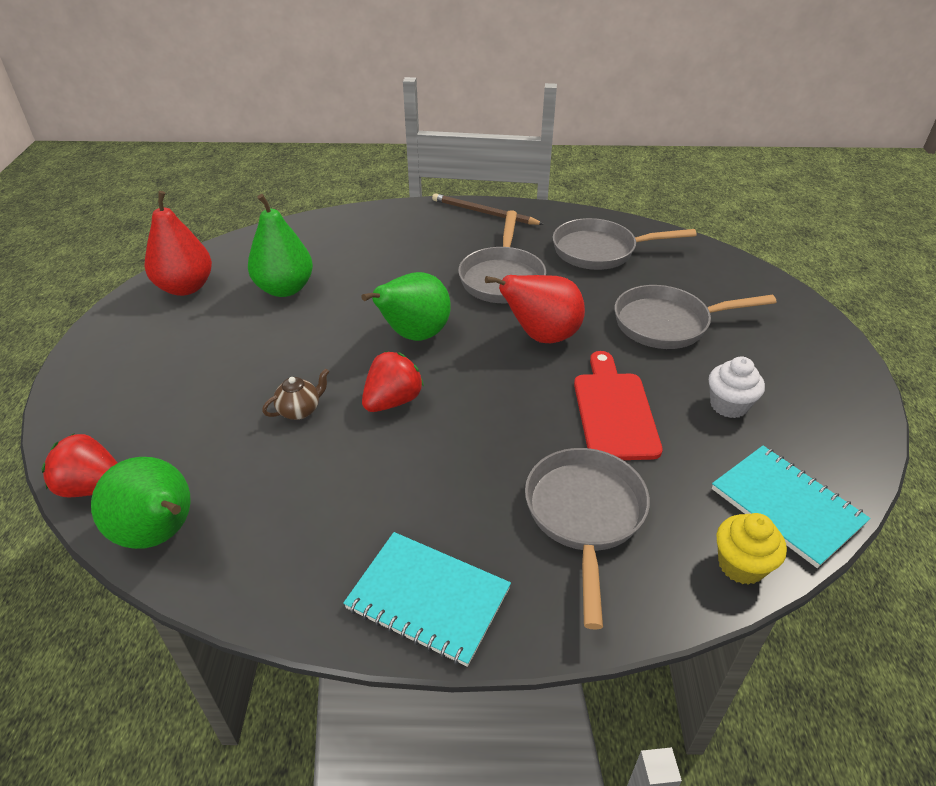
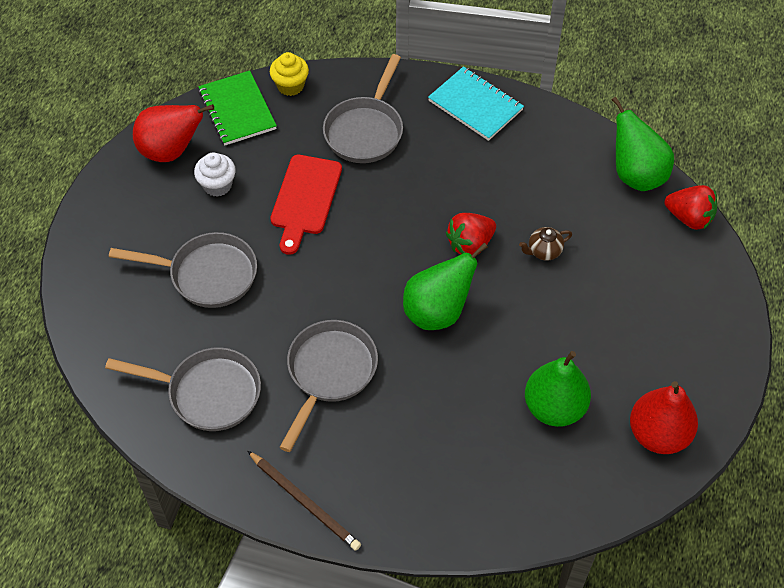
camera: 165 degrees left, 15 degrees up
(541, 336) = (325, 285): red pear -> red pear (171, 151)
(786, 506) = (237, 110): turquoise notebook -> green notebook

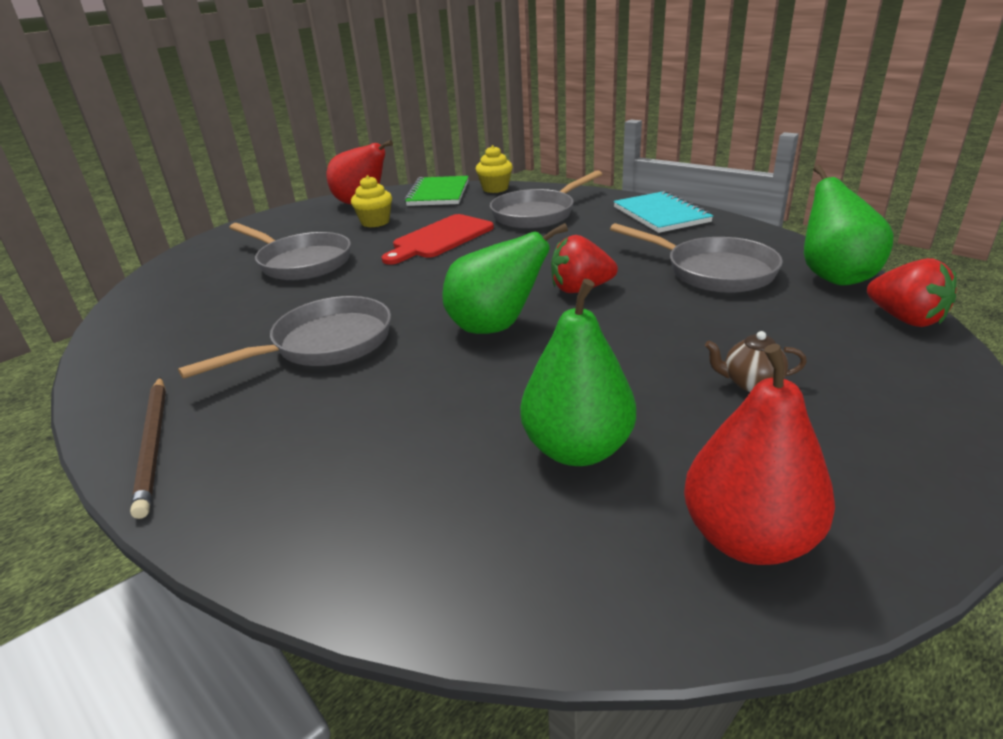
camera: 30 degrees right, 25 degrees down
(208, 393) = (194, 330): grey pan -> grey pan (713, 271)
(217, 185) = (375, 222): white cupcake -> yellow cupcake
(543, 251) = (669, 309): brown teapot -> brown teapot (750, 383)

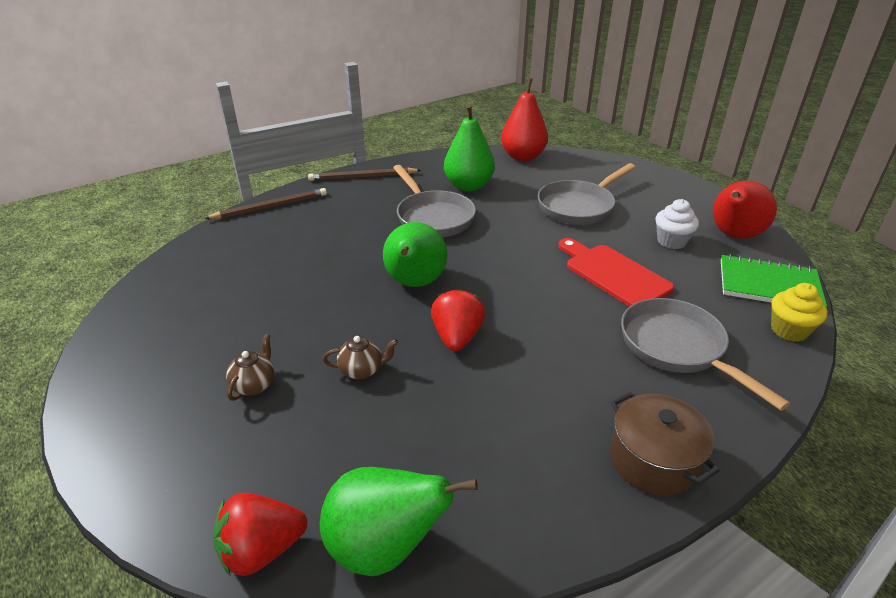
camera: 100 degrees right, 5 degrees up
(269, 539) = (271, 207): none -> brown pencil
(375, 222) = (671, 241): yellow cupcake -> white cupcake
(577, 449) = (254, 292): green pear -> green pear (468, 186)
(661, 215) = (653, 460): turquoise notebook -> brown pot
(668, 325) = (362, 370): none -> brown teapot
(713, 271) = (451, 441): grey pan -> none
(748, 538) = (145, 330): red pear -> red pear (522, 157)

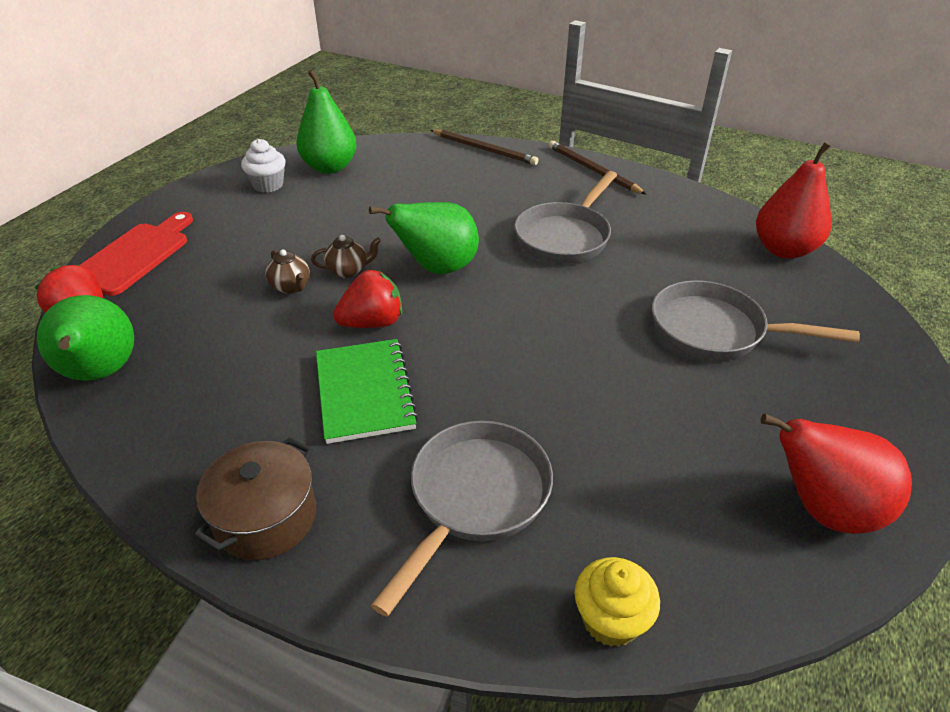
camera: 60 degrees right, 5 degrees up
(254, 385) = (243, 244): brown teapot -> brown teapot (348, 271)
(468, 186) = (658, 236): green pear -> green pear (330, 167)
(613, 274) = (585, 402): red cutting board -> red cutting board (134, 256)
(671, 241) = (725, 440): white cupcake -> white cupcake (268, 185)
(769, 285) = (715, 577): green notebook -> green notebook (364, 392)

